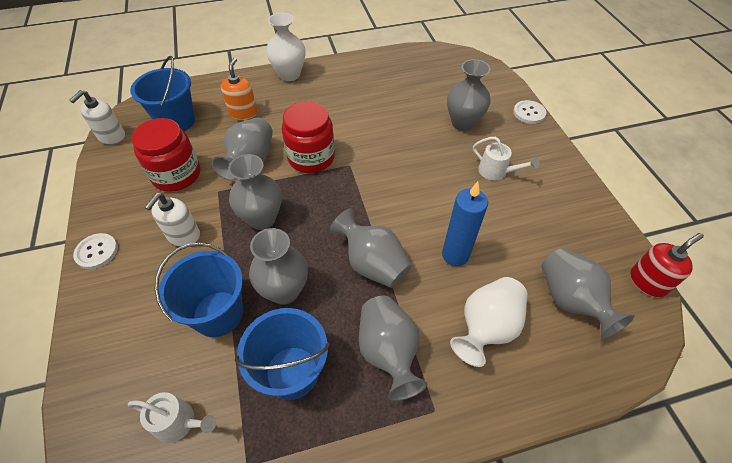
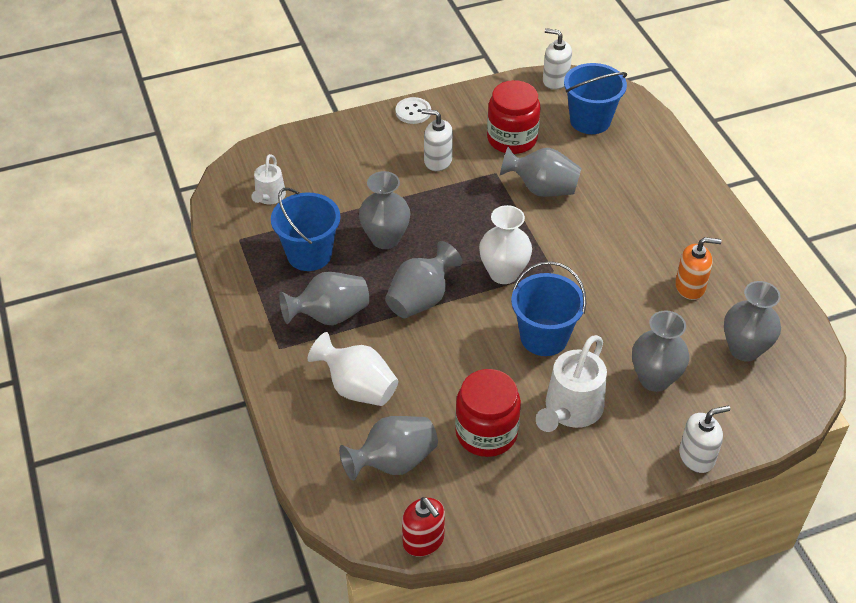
camera: 85 degrees right, 5 degrees down
(218, 313) = (359, 200): blue bucket -> blue bucket (544, 337)
(243, 112) = (618, 170): orange soap dispenser -> orange soap dispenser (690, 286)
(262, 219) = (465, 211): grey vase -> grey vase (744, 349)
(289, 74) = (703, 199): white vase -> white vase (503, 273)
(311, 157) = (558, 237): red jar -> red jar (486, 432)
(455, 255) = (439, 365): blue candle -> none
(496, 171) = (571, 410): white watering can -> white watering can, size x1.66
(529, 113) = (697, 456): white button -> white soap dispenser

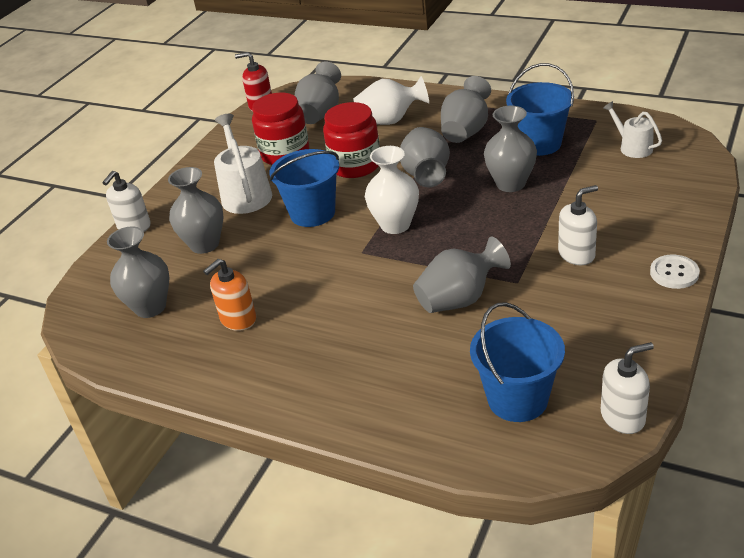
camera: 140 degrees right, 10 degrees down
(512, 139) = (554, 320): red jar -> red jar (355, 165)

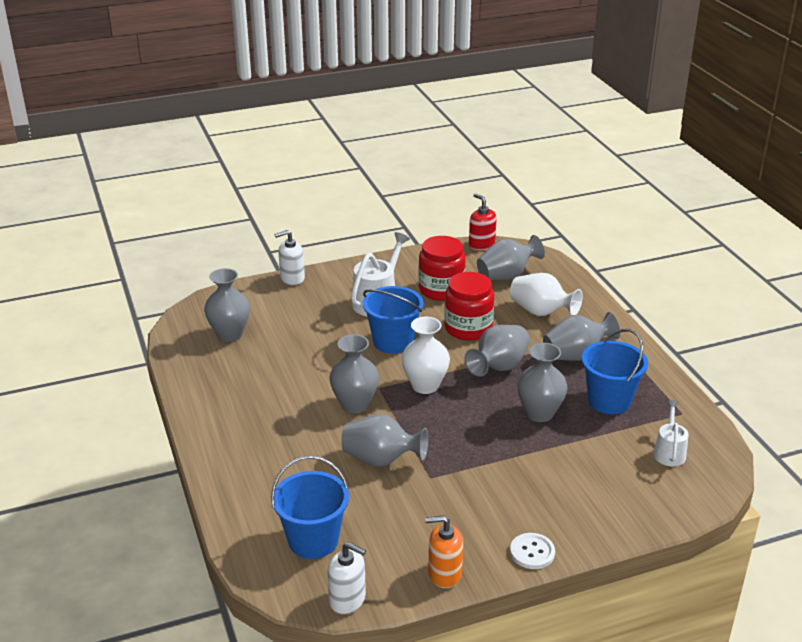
camera: 40 degrees right, 5 degrees down
(204, 244) = (309, 317): grey vase -> grey vase (355, 404)
(238, 319) = (257, 375): orange soap dispenser -> orange soap dispenser (444, 573)
(576, 254) = (495, 490): white soap dispenser -> none

